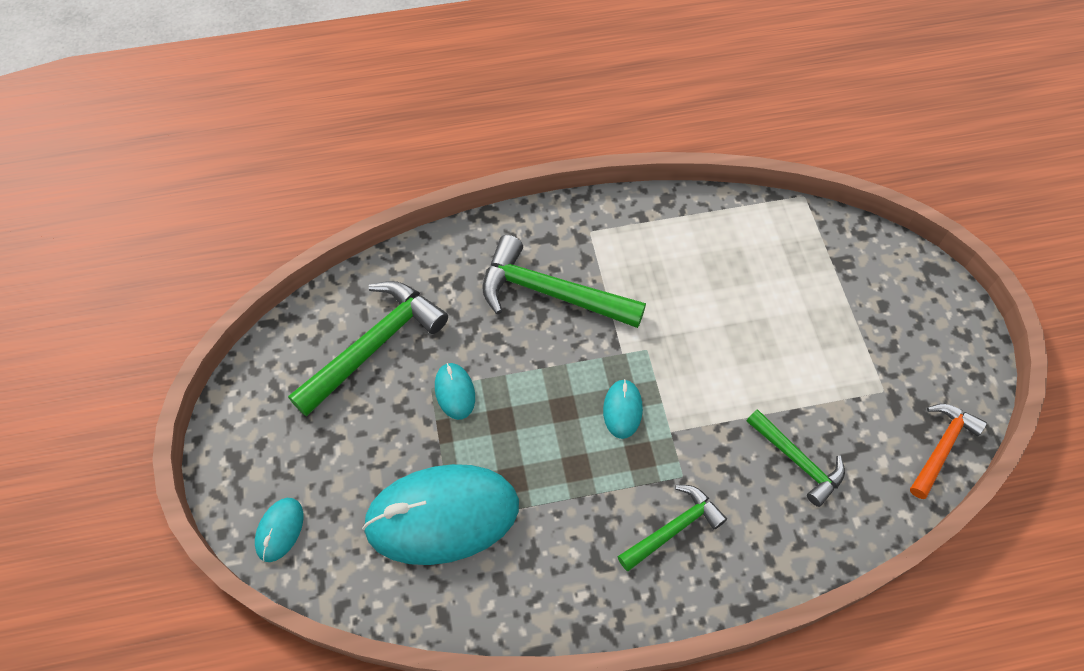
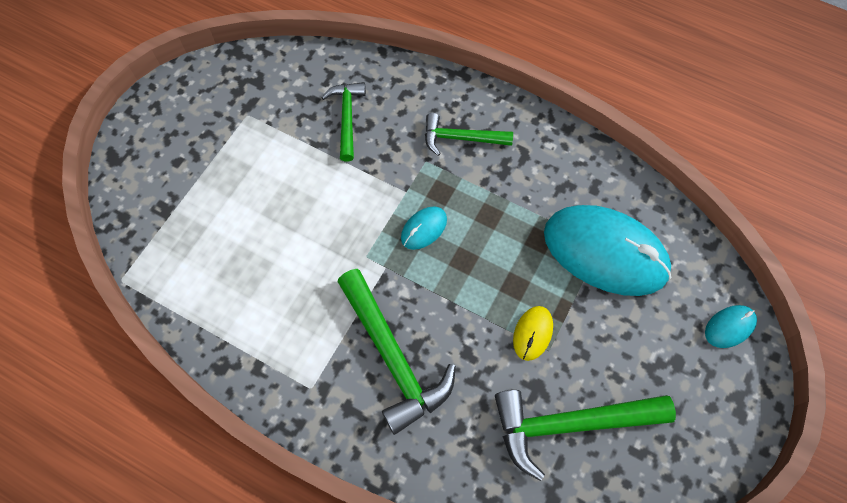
camera: 140 degrees left, 5 degrees up
(455, 392) = (532, 333): turquoise mouse -> yellow mouse
(941, 447) = (256, 64): orange hammer -> none

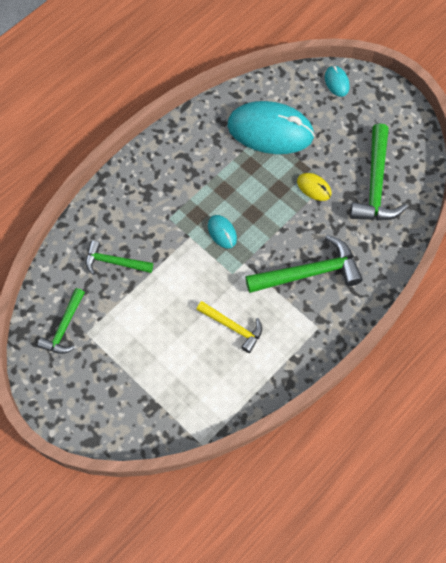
camera: 75 degrees left, 0 degrees up
(288, 276) = (233, 327): none -> yellow hammer
(461, 138) = (157, 191): green hammer -> green hammer (64, 327)
(605, 252) = (270, 131): turquoise mouse -> turquoise mouse turned 60 degrees clockwise

